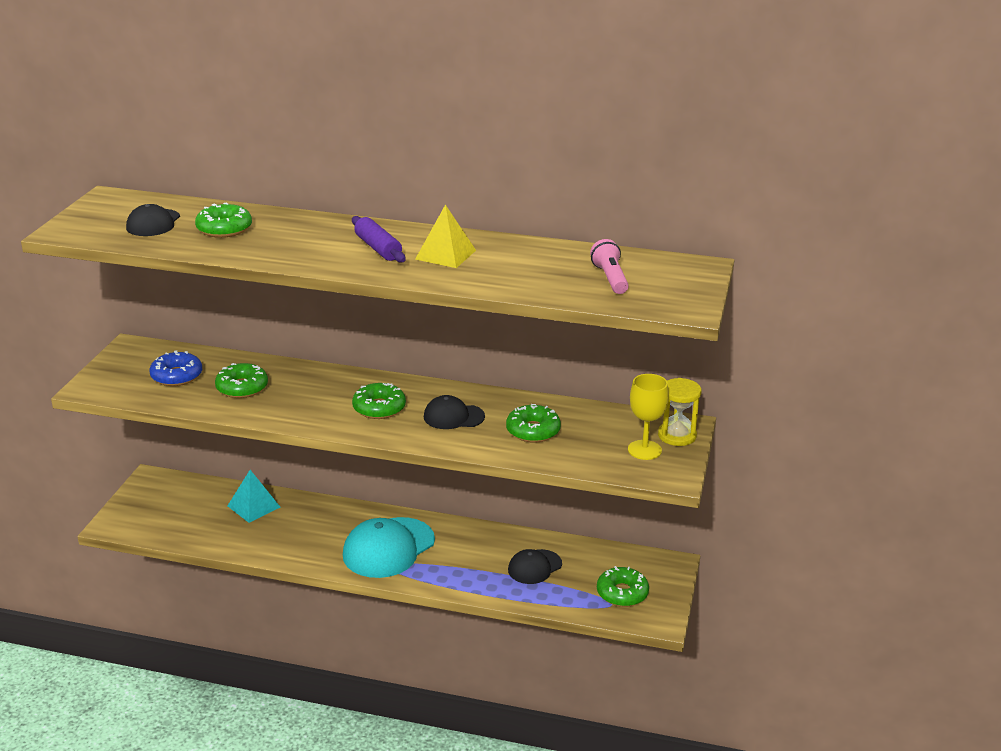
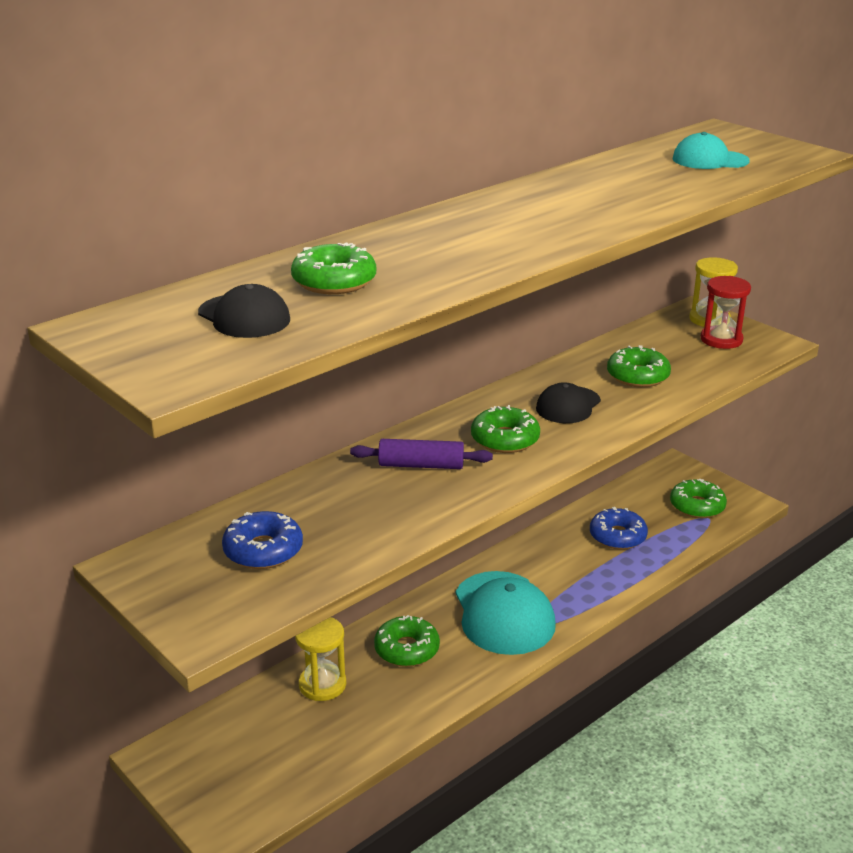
camera: 55 degrees left, 0 degrees up
(242, 388) = (354, 511): green donut -> green donut (407, 649)
(253, 506) = (322, 685): turquoise pyramid -> yellow hourglass
(378, 248) = (512, 223): purple rolling pin -> purple rolling pin (421, 465)
(445, 254) = (570, 201): yellow pyramid -> none
(534, 567) = (617, 536): black cap -> blue donut
(610, 278) = (710, 160): pink flashlight -> turquoise cap
(644, 450) = (721, 340): yellow goblet -> red hourglass

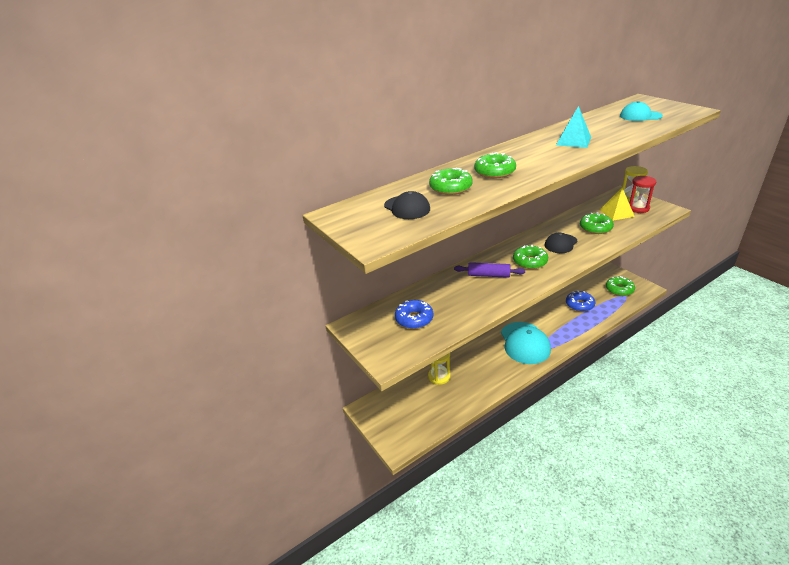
camera: 10 degrees right, 5 degrees up
(407, 649) = (478, 360): green donut -> green donut (494, 172)
(579, 202) = (573, 141): none -> turquoise pyramid
(680, 348) = (616, 213): none -> yellow pyramid

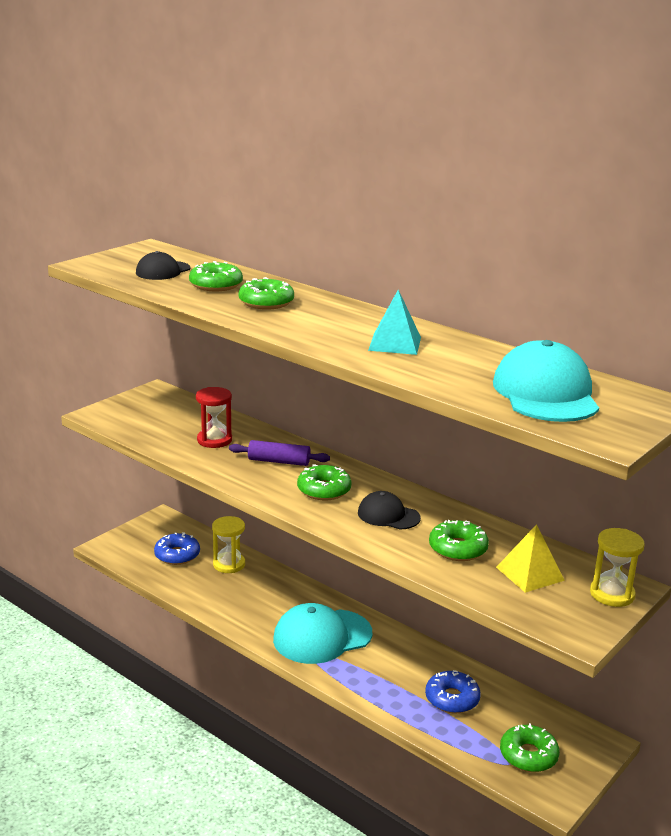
camera: 70 degrees right, 10 degrees down
(414, 319) = (172, 421): blue donut -> blue donut (177, 555)
(488, 275) = (279, 461): purple rolling pin -> purple rolling pin turned 75 degrees counterclockwise
(638, 208) = (564, 599): red hourglass -> red hourglass (214, 440)
(640, 116) = (545, 393): turquoise cap -> turquoise cap, size x1.75

